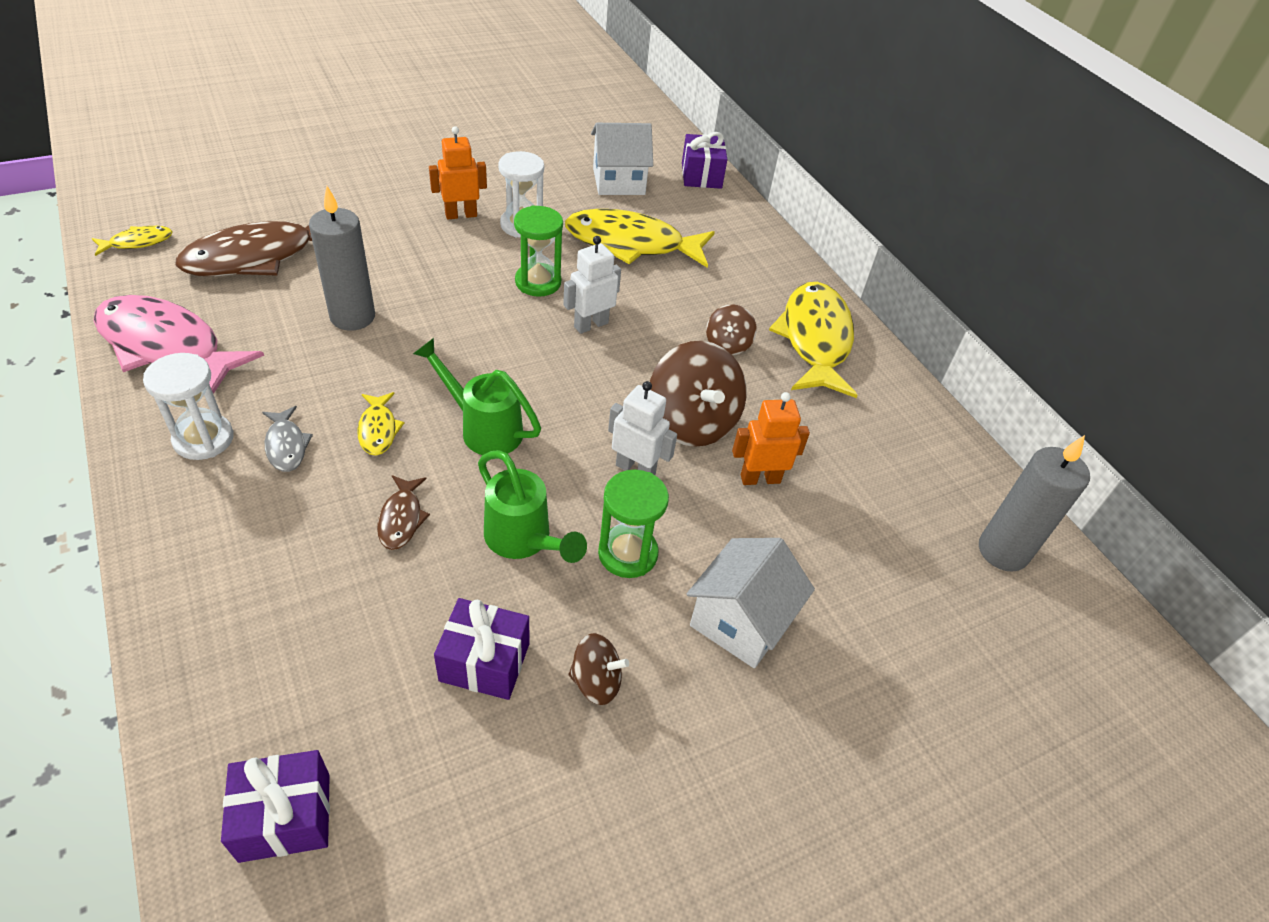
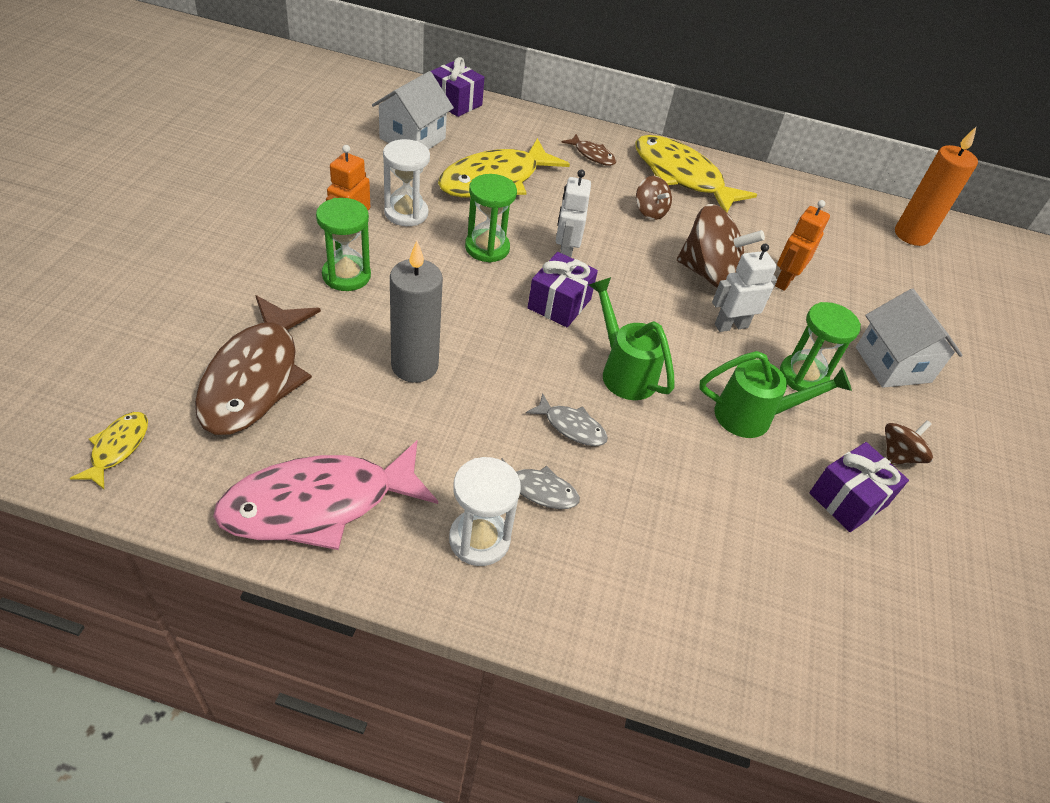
camera: 50 degrees left, 0 degrees up
(285, 817) = (916, 679): purple gift -> purple gift (559, 304)
(378, 430) = (571, 427): yellow fish -> grey fish
(401, 518) = (680, 467): brown fish -> brown fish (592, 155)
(411, 237) = (346, 275): none -> green hourglass
(483, 428) = (623, 371): green watering can -> green watering can turned 75 degrees clockwise
(1002, 551) = (911, 235): grey candle -> orange candle

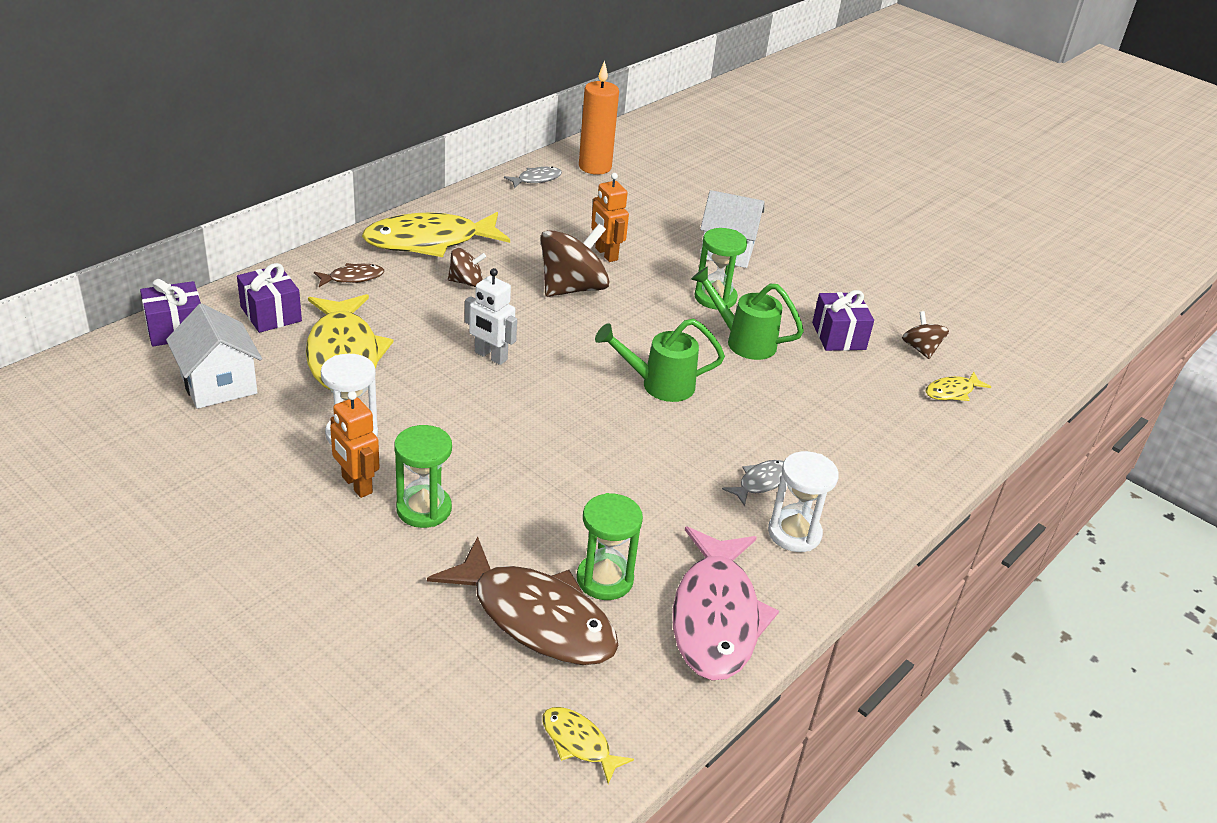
camera: 60 degrees left, 10 degrees down
(414, 366) = (582, 504): grey candle -> none
(487, 248) = (447, 400): green hourglass -> green hourglass (605, 579)
(559, 304) = (555, 386): purple gift -> purple gift (271, 314)
(571, 427) = (704, 438): grey fish -> grey fish (536, 179)
(731, 325) = (640, 306): white robot -> none
(754, 416) = (743, 341): green watering can -> green watering can turned 90 degrees counterclockwise
(856, 646) = (952, 392): none -> yellow fish
(898, 455) = (812, 294): brown spinning top -> brown spinning top (921, 349)

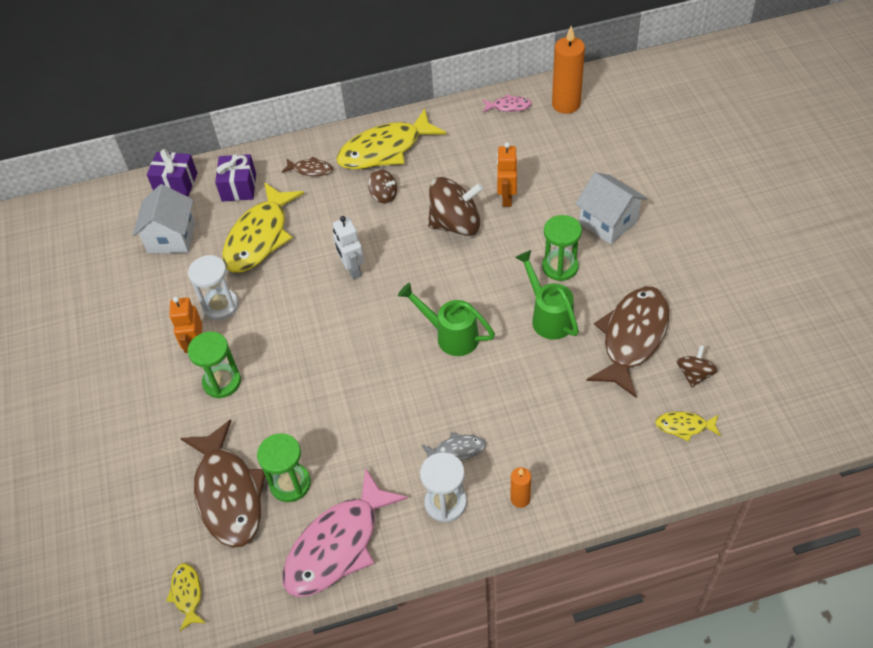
camera: 40 degrees right, 15 degrees up
(429, 241) = (385, 150): yellow fish -> yellow fish turned 45 degrees counterclockwise
(536, 179) = (509, 106): grey fish -> pink fish
(838, 336) = (632, 337): purple gift -> brown fish
(864, 502) = (520, 499): none -> orange candle

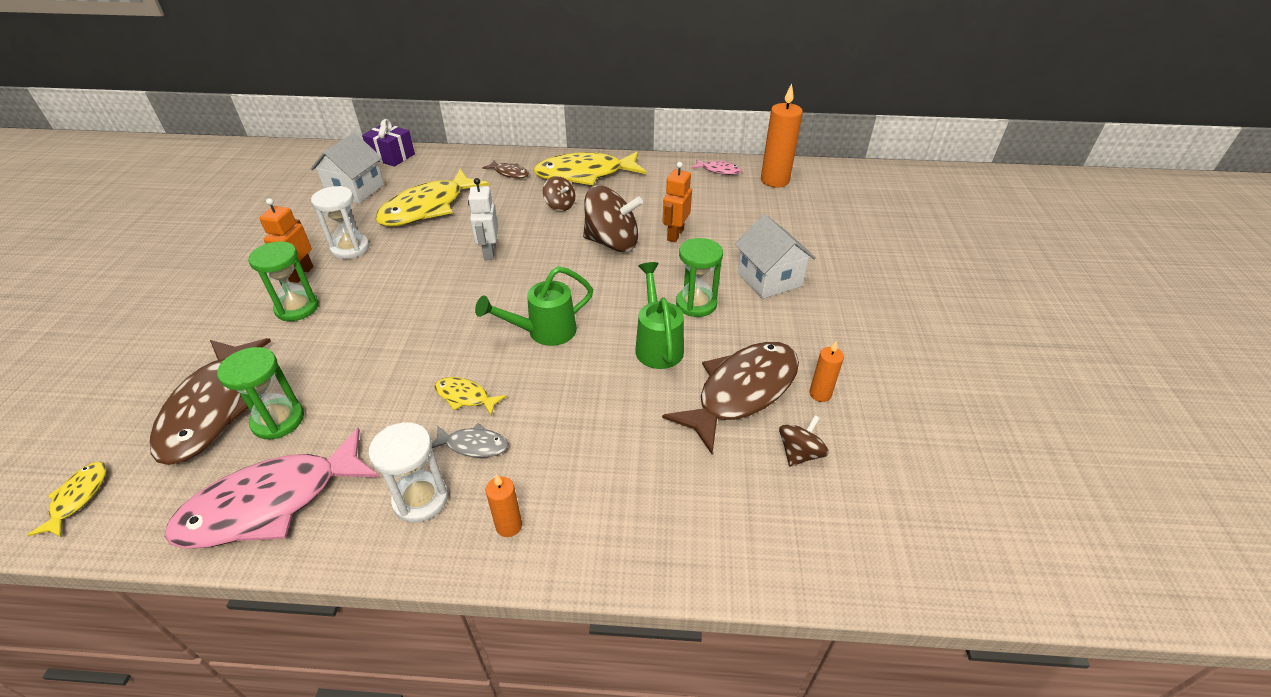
camera: 15 degrees right, 10 degrees down
(239, 187) = (440, 170): purple gift -> none
(450, 335) = (543, 332): green watering can -> green watering can turned 75 degrees counterclockwise
(684, 426) = (760, 509): yellow fish -> yellow fish (465, 397)
(690, 320) = (820, 394): none -> orange candle

